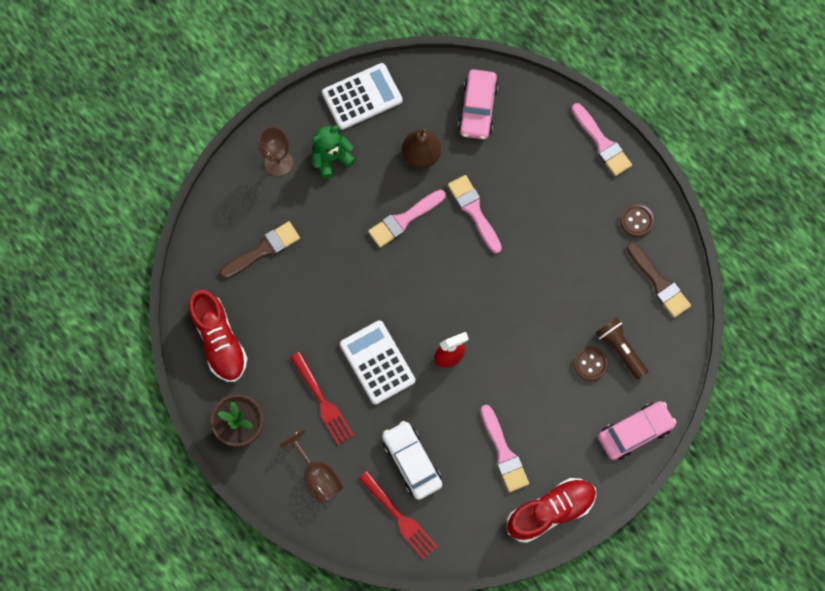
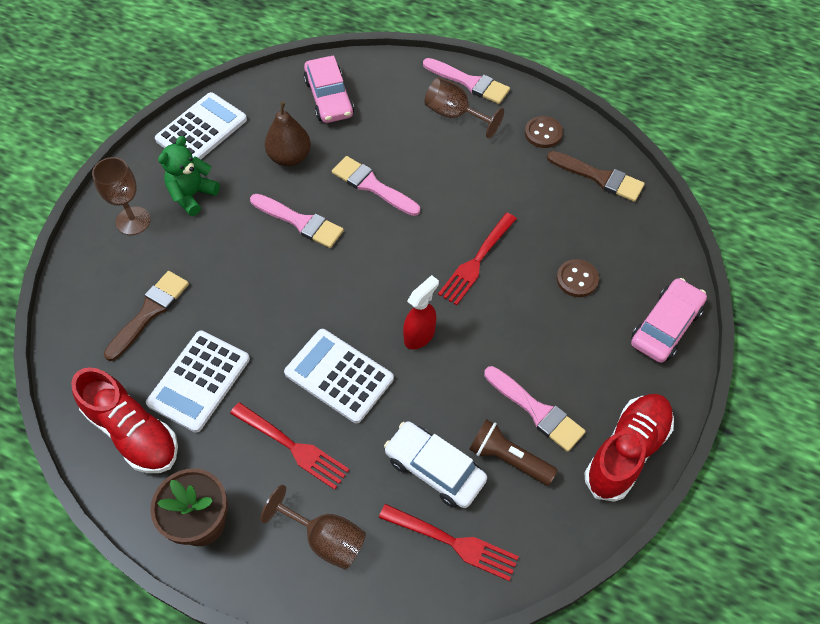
camera: 25 degrees left, 15 degrees down
(278, 322) = (199, 381): none -> white calculator
(404, 220) = (300, 222): pink brush -> pink brush turned 90 degrees counterclockwise
(522, 314) = (477, 260): none -> red fork
(573, 170) = (454, 114): none -> brown goblet
(620, 349) = (599, 253): brown flashlight -> brown flashlight (508, 459)

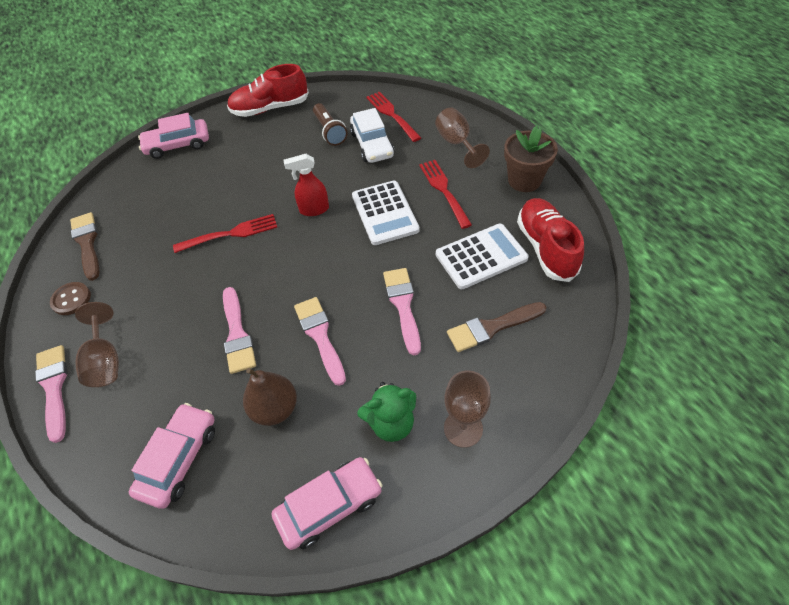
camera: 140 degrees left, 5 degrees down
(201, 129) = (329, 506): white calculator -> pink car
(537, 411) = (292, 143): pink brush -> pink brush (403, 305)
(577, 279) = (188, 191): brown button -> none

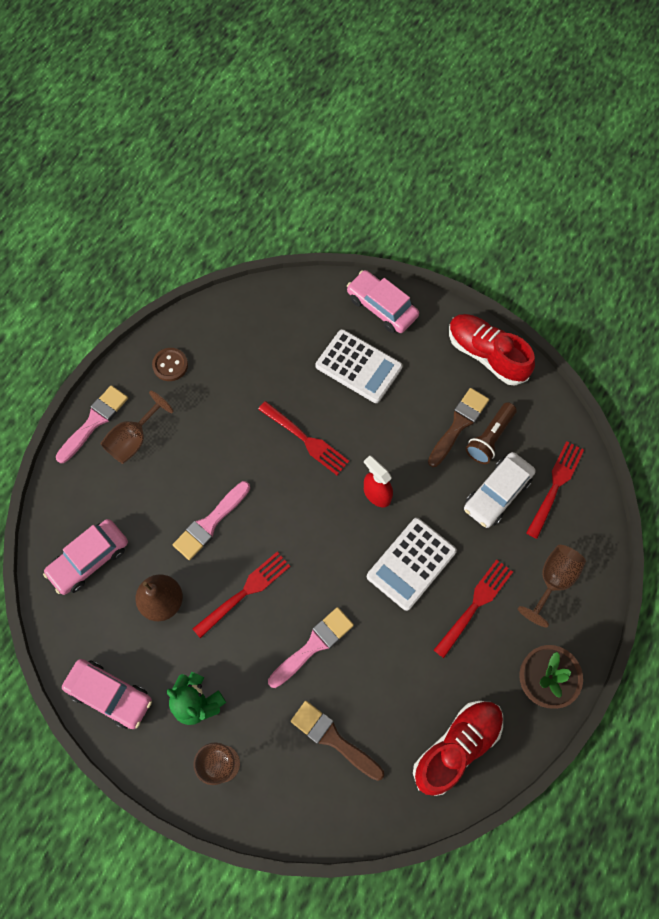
camera: 55 degrees right, 15 degrees up
(87, 243) = (228, 327): brown brush -> brown brush (458, 424)
(179, 459) = (89, 559): pink car -> pink car turned 150 degrees clockwise
(320, 336) = (244, 593): pink brush -> red fork
(481, 256) = (409, 687): white calculator -> white calculator (358, 366)

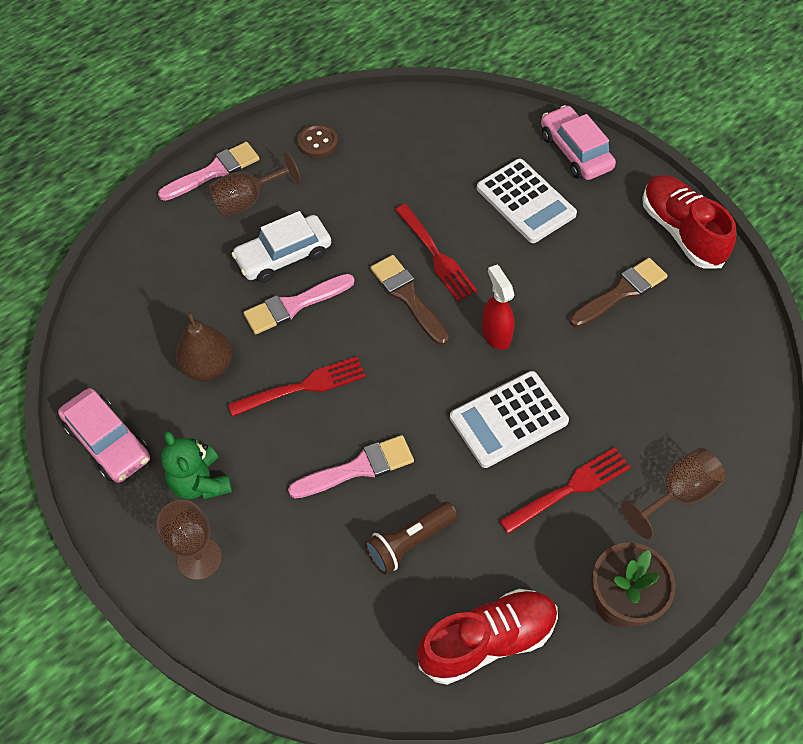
camera: 20 degrees right, 10 degrees down
(89, 559) = (148, 300): pink car -> none
(333, 739) = (339, 577): brown brush -> brown brush (407, 297)
(490, 438) = (654, 317): brown flashlight -> brown flashlight (409, 542)
(497, 493) = (641, 377): white car -> white car (283, 256)
(555, 486) = (717, 392): red fork -> none

